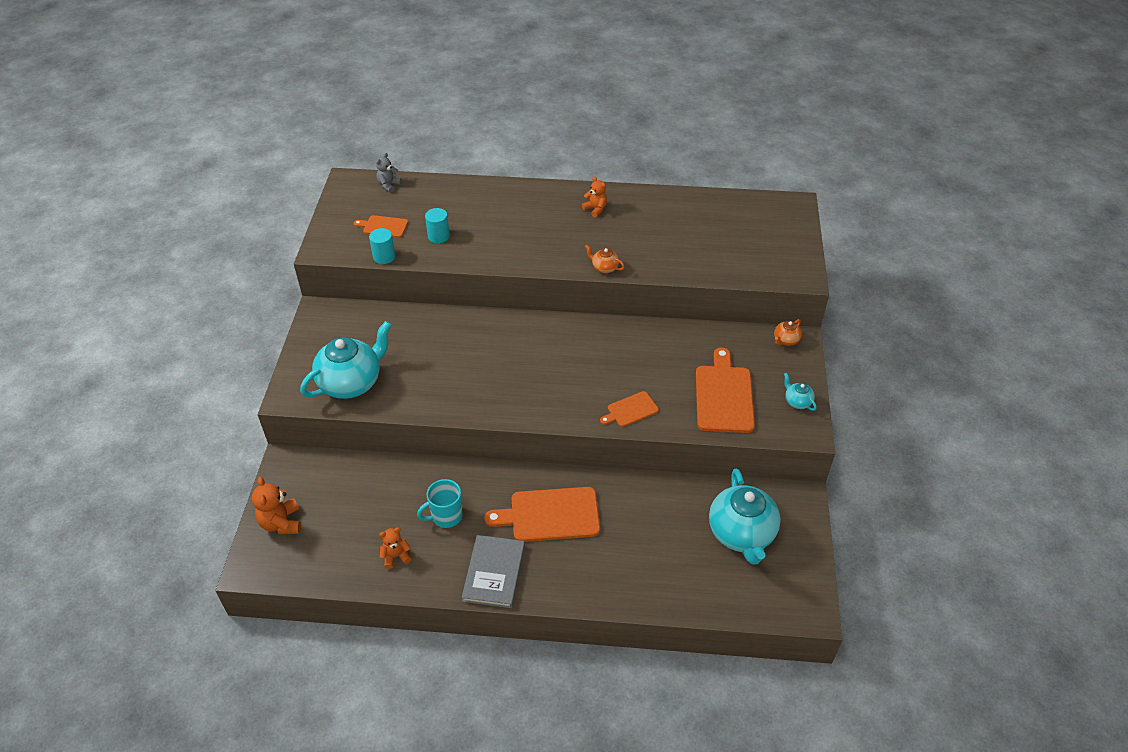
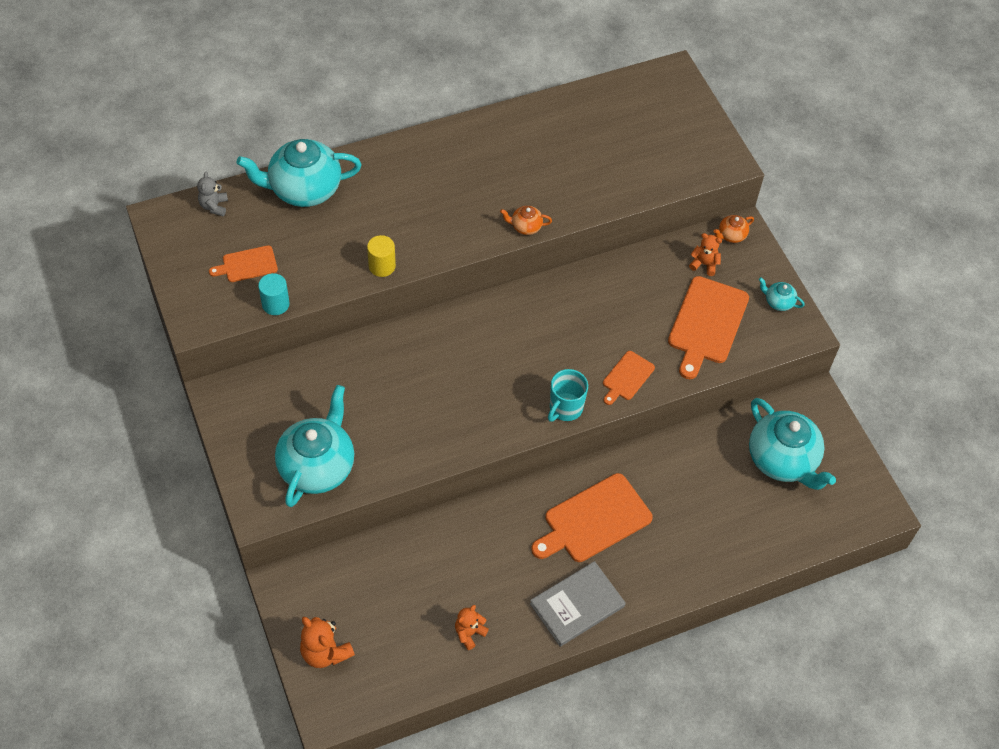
camera: 30 degrees left, 10 degrees up
(438, 236) = (319, 254): turquoise cylinder -> none
(446, 516) = (492, 568): turquoise mug -> turquoise mug (565, 408)
(458, 194) = (304, 189): none -> turquoise teapot
(477, 258) = (382, 266): none -> yellow cylinder
(494, 573) = (577, 605): grey book -> grey book turned 75 degrees clockwise
(595, 209) = (471, 154): orange teddy bear -> orange teddy bear (704, 264)
(724, 396) = (707, 324): orange cutting board -> orange cutting board turned 135 degrees counterclockwise
(785, 340) = (731, 235): orange teapot -> orange teapot turned 45 degrees clockwise

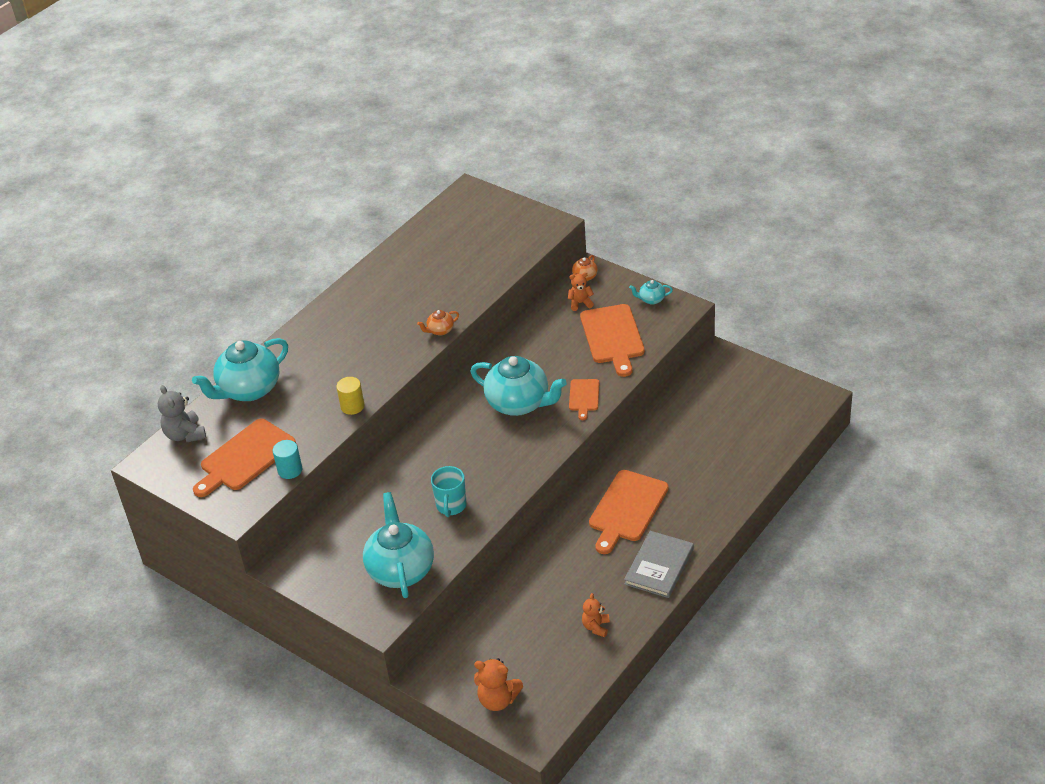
camera: 25 degrees left, 15 degrees down
(214, 206) = (185, 434): grey teddy bear -> grey teddy bear, size x1.55
(247, 265) = (245, 457): orange cutting board -> orange cutting board, size x1.86
(565, 408) = (555, 438): turquoise mug -> turquoise mug (451, 506)
(782, 460) = (728, 403): turquoise teapot -> turquoise teapot (519, 404)

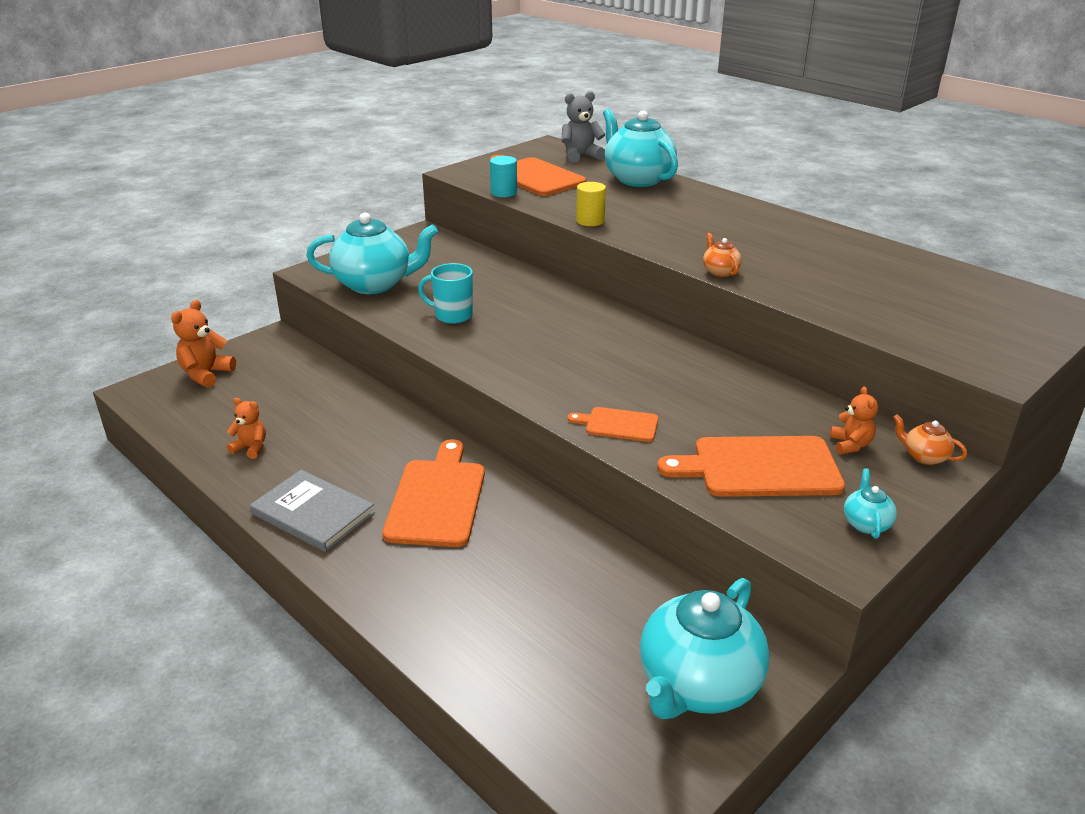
camera: 95 degrees right, 10 degrees down
(519, 404) = (619, 372): turquoise teapot -> turquoise teapot (697, 685)
(627, 509) = (437, 498): orange cutting board -> orange cutting board turned 60 degrees clockwise

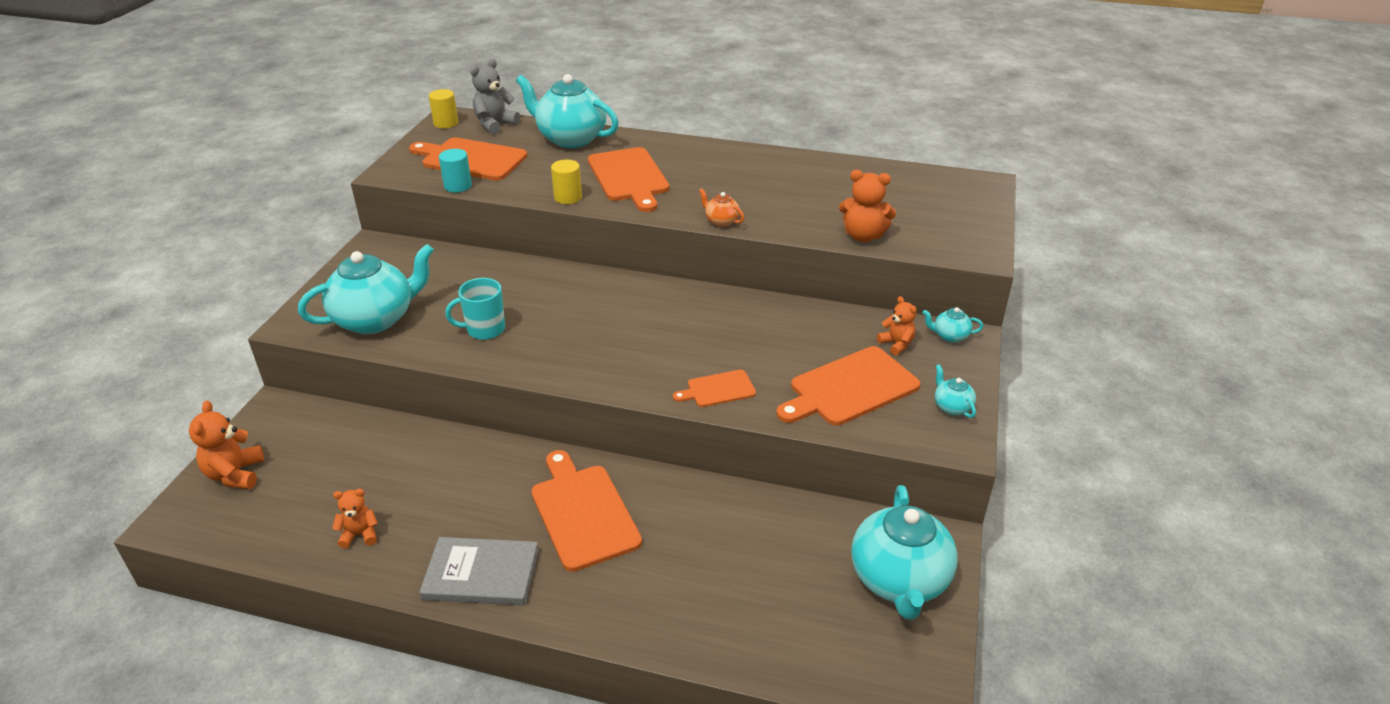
camera: 30 degrees left, 5 degrees up
(539, 148) = (446, 123): none -> yellow cylinder
(663, 218) = (629, 177): none -> orange cutting board
(866, 320) = (863, 236): none -> orange teddy bear
(924, 456) = (950, 336): orange teapot -> turquoise teapot

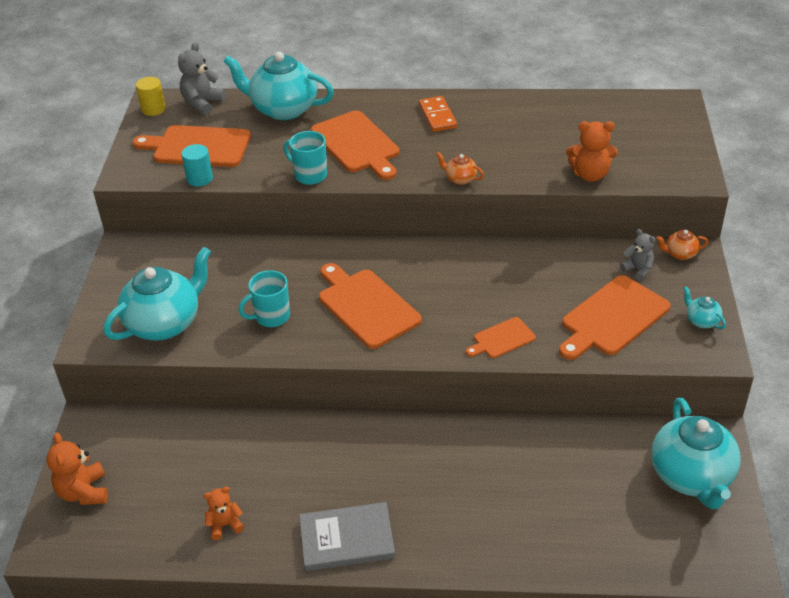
camera: 10 degrees left, 5 degrees up
(568, 197) = (309, 175): yellow cylinder -> turquoise mug
(583, 513) = (411, 468): orange cutting board -> orange cutting board (366, 306)
(723, 163) = (437, 116): none -> orange domino
(896, 344) = (638, 269): orange teddy bear -> grey teddy bear
(950, 336) = (680, 254): turquoise teapot -> orange teapot

